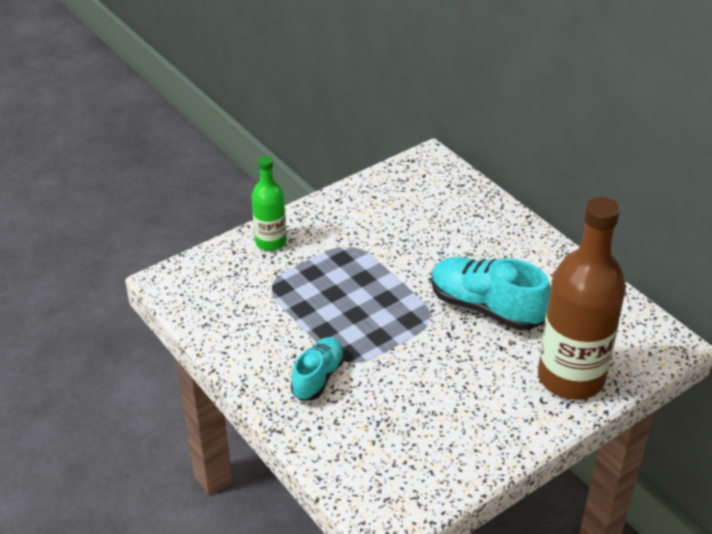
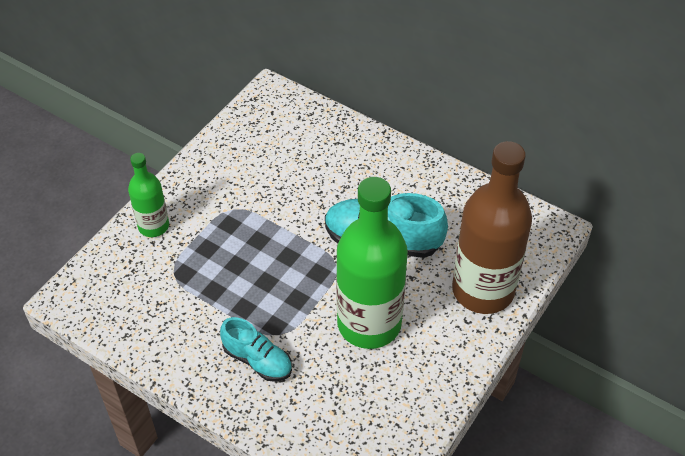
camera: 20 degrees left, 10 degrees up
(318, 377) = (257, 360): turquoise shoe -> turquoise shoe turned 120 degrees clockwise
(441, 376) = (369, 323): none -> green bottle

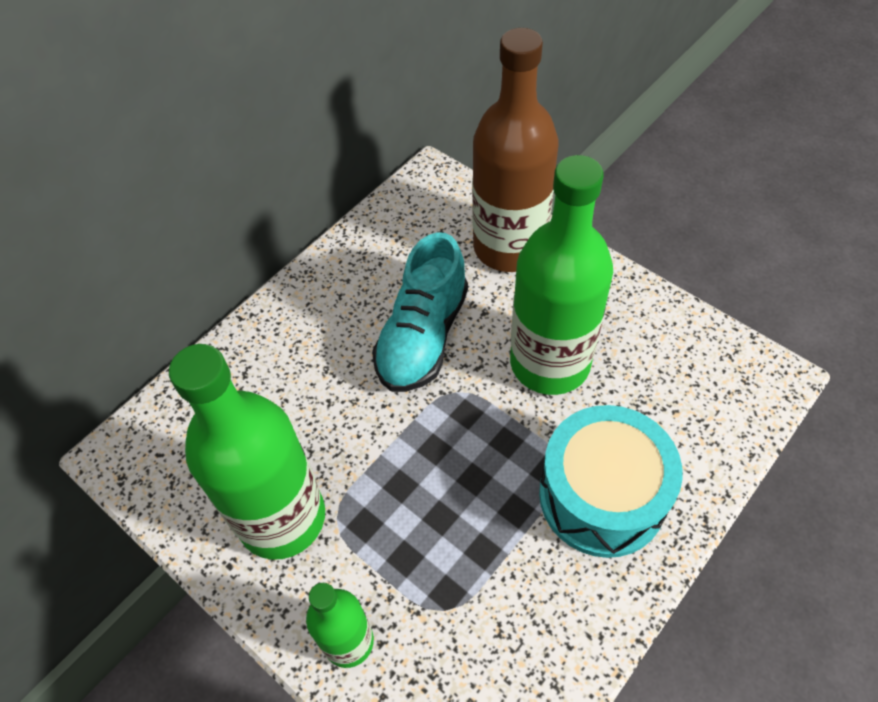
camera: 80 degrees left, 5 degrees up
(232, 181) = (282, 518): none -> green bottle
(257, 360) = (602, 496): turquoise shoe -> turquoise drum

